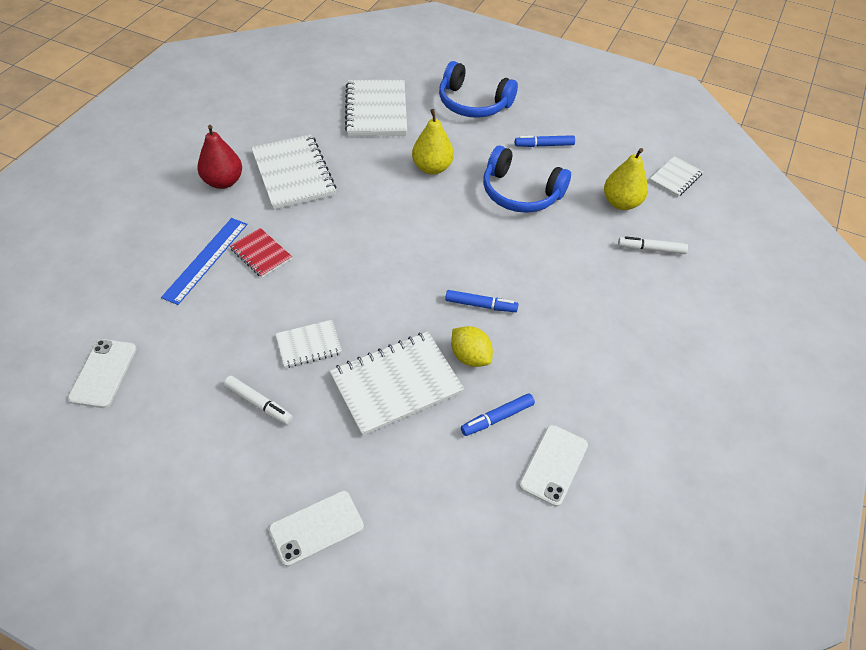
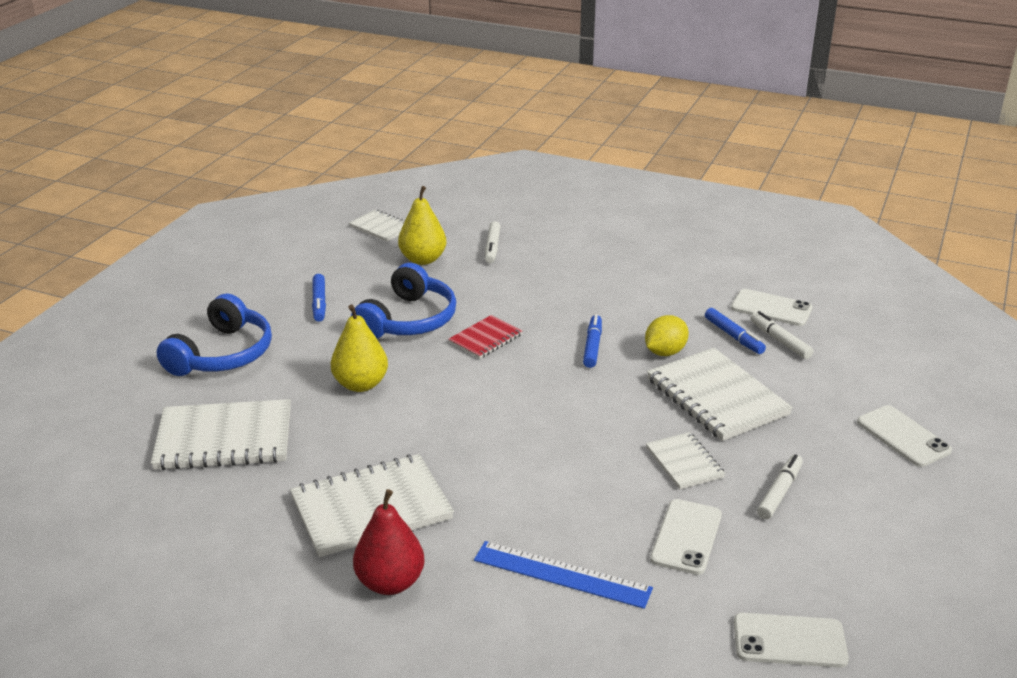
camera: 90 degrees left, 20 degrees down
(223, 332) = (686, 537): none -> white phone
(261, 254) = (542, 521): red notebook -> red notebook (485, 339)
(489, 458) = (780, 340): none -> white marker

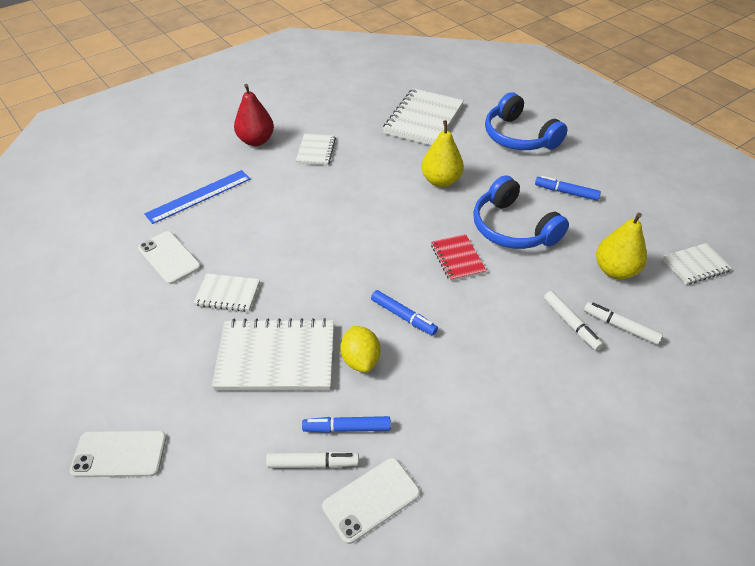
camera: 120 degrees right, 15 degrees up
(371, 508) = (316, 151): white notebook -> white notebook, size x0.54
(779, 492) = (153, 326): white marker -> white marker (571, 324)
(789, 641) = (62, 256): white phone -> none

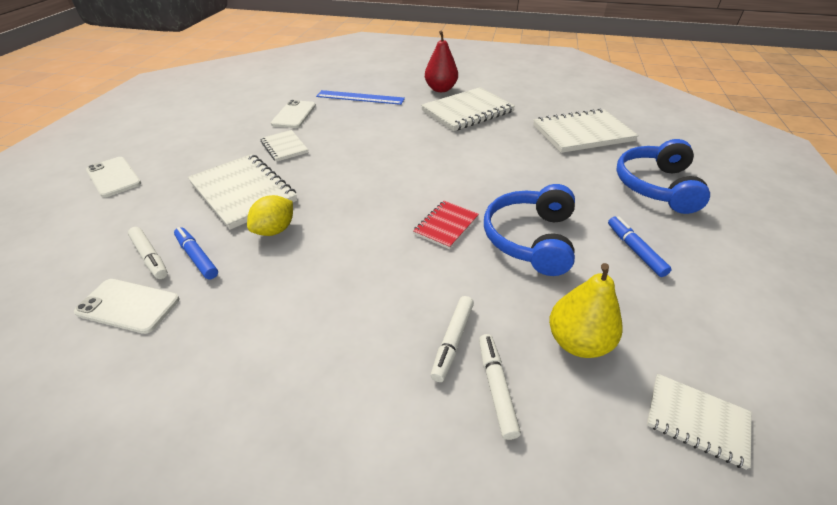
camera: 50 degrees right, 5 degrees down
(316, 151) = (467, 111): white notebook -> white notebook, size x1.84
(403, 316) = (343, 229): blue marker -> none
(441, 181) = (526, 174): yellow pear -> none

